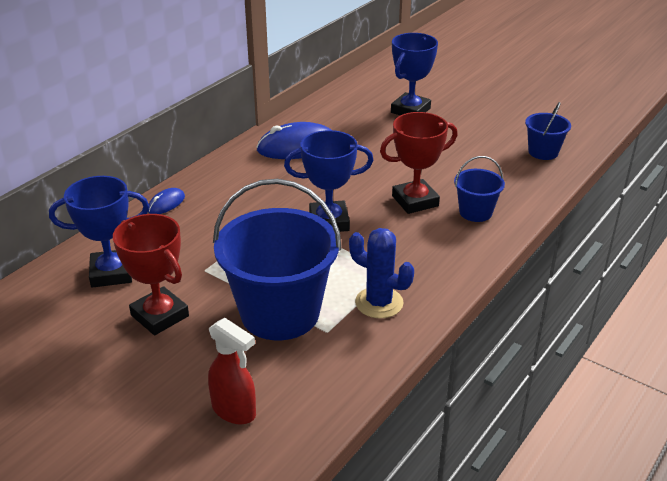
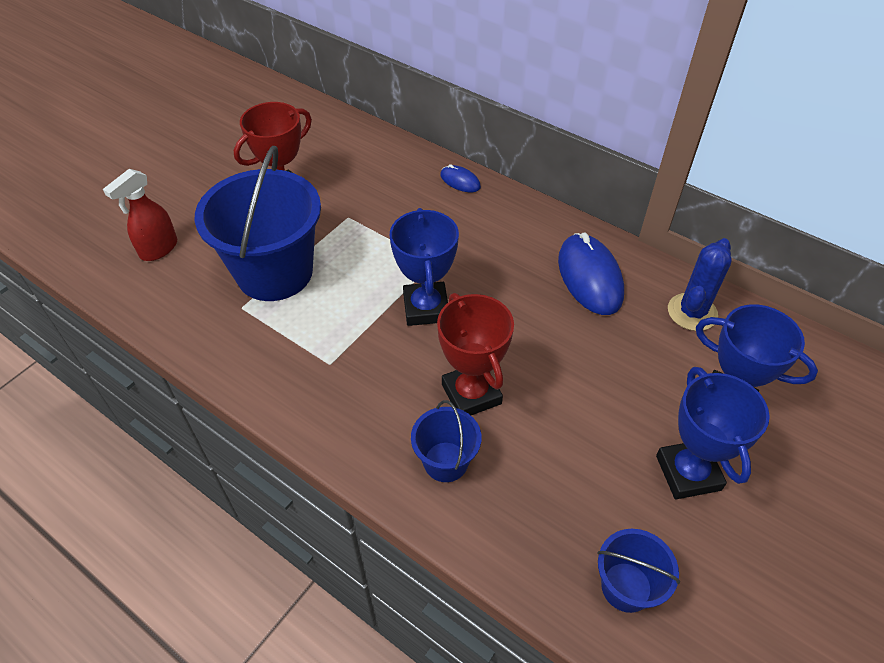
camera: 90 degrees right, 15 degrees up
(111, 273) = (350, 161): blue trophy -> blue trophy (688, 473)
(379, 303) = (276, 349): blue cactus -> blue cactus (692, 312)

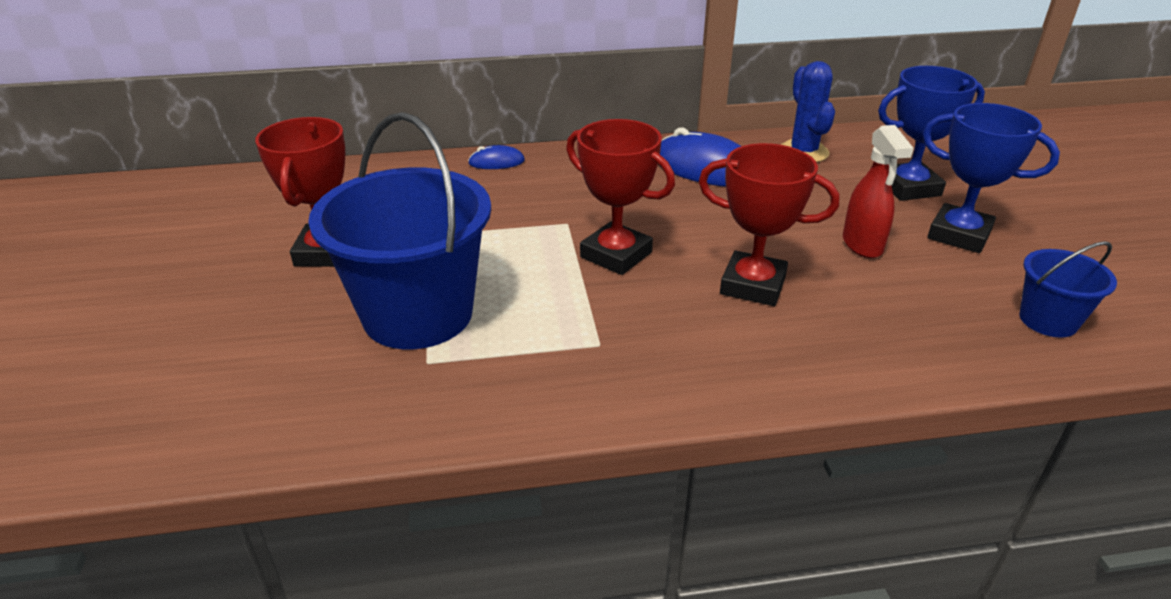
camera: 45 degrees left, 15 degrees down
(158, 249) = (225, 377): red spray bottle -> red spray bottle (862, 245)
(426, 308) = (616, 255): blue trophy -> red trophy
(445, 462) = (815, 340): blue bucket -> none

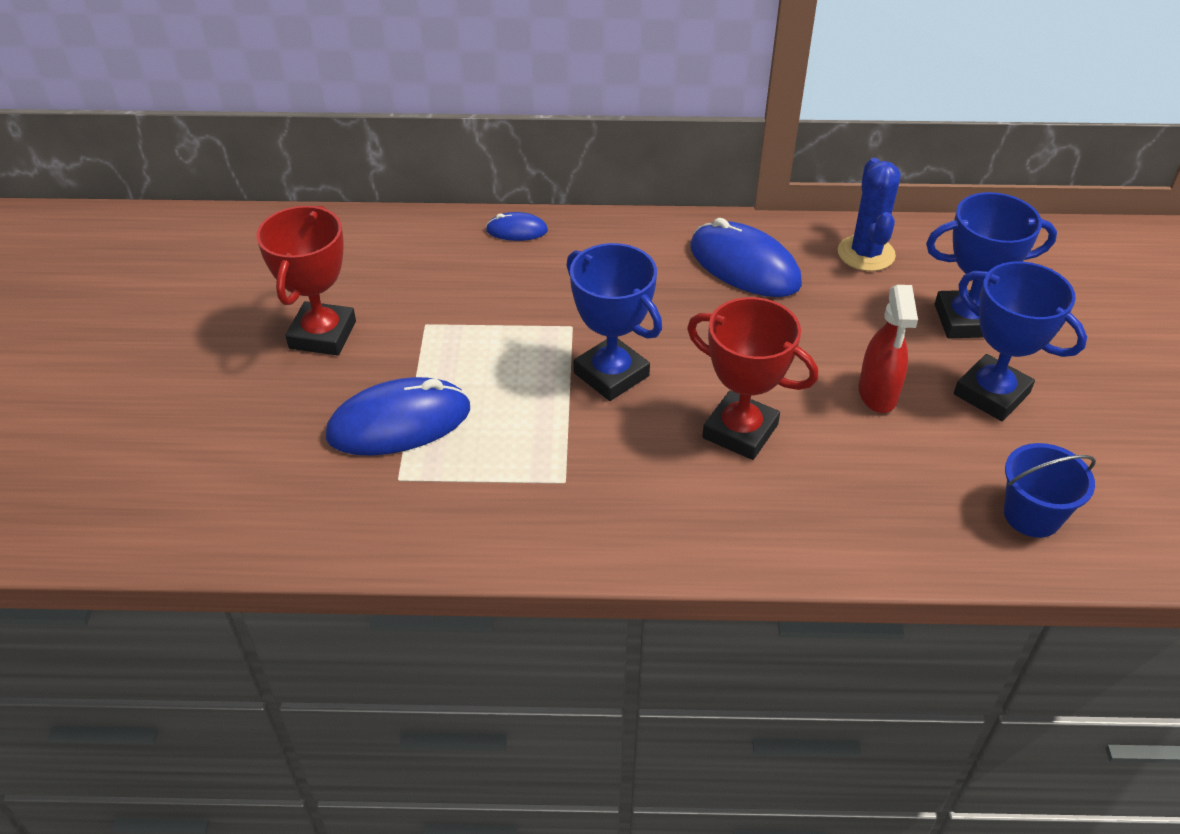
camera: 10 degrees right, 10 degrees up
(418, 314) = (399, 423): blue bucket -> blue mouse
(616, 255) = (611, 374): red trophy -> blue trophy

